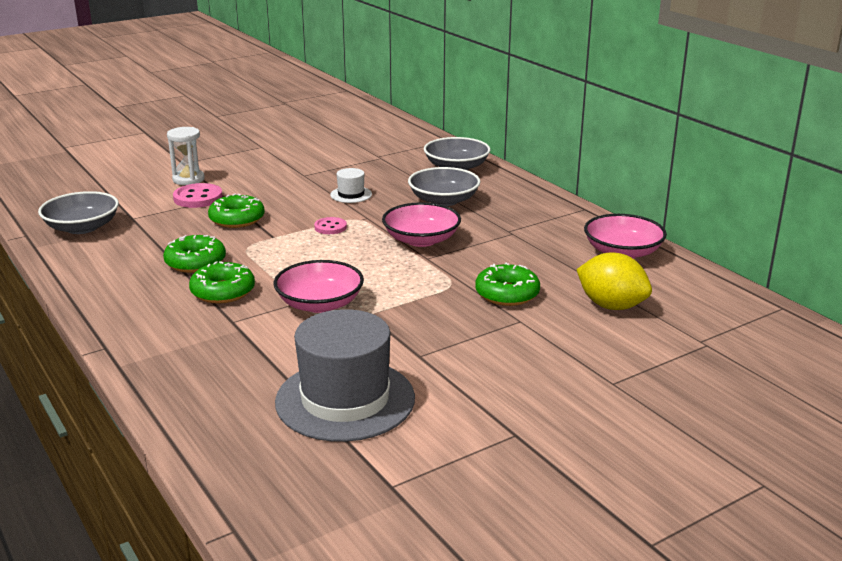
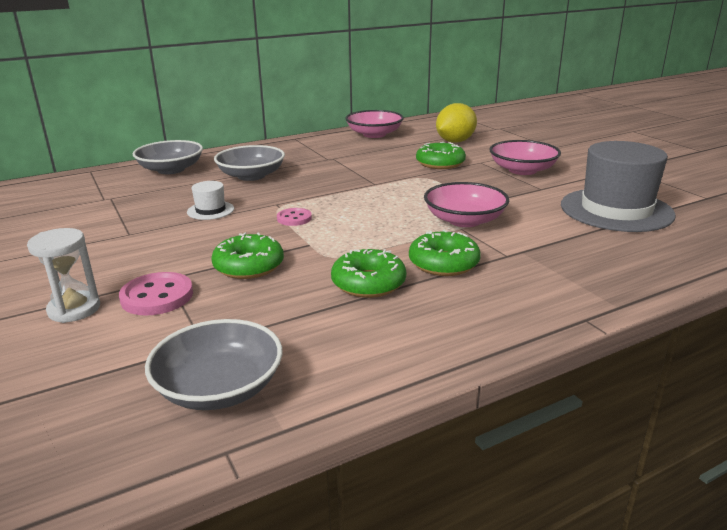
camera: 85 degrees left, 0 degrees up
(421, 240) = (337, 185): pink bowl -> pink bowl (522, 170)

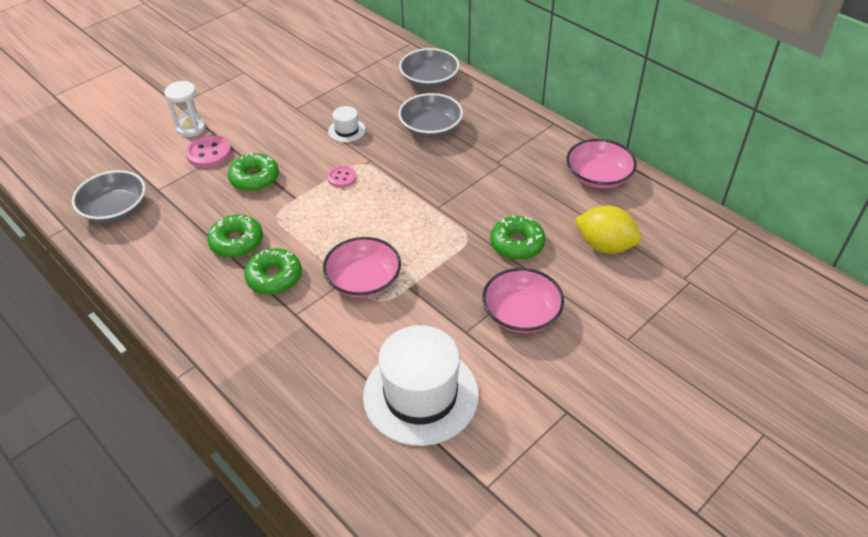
camera: 75 degrees right, 20 degrees up
(616, 210) = (420, 395): grey hat -> white hat

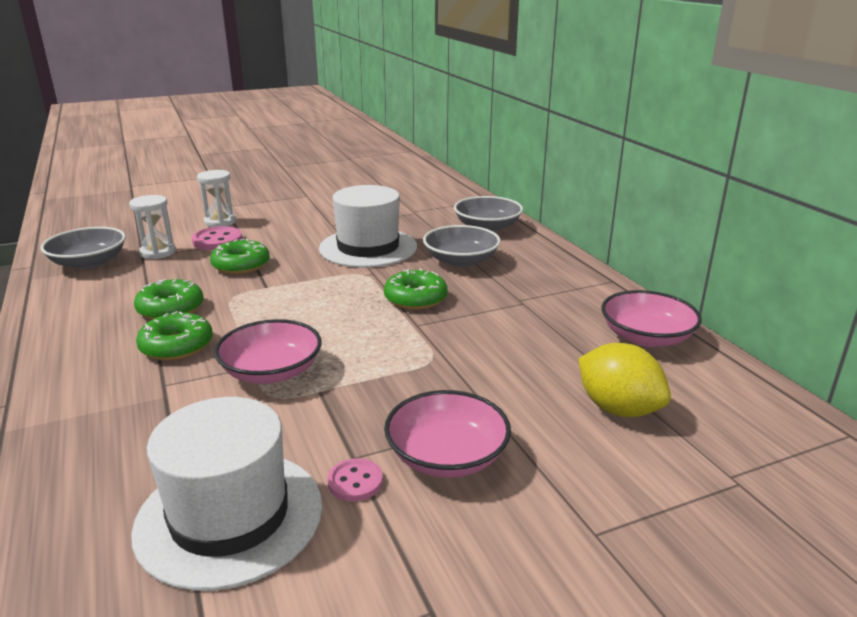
camera: 20 degrees right, 20 degrees down
(167, 181) = (158, 252): none -> white hourglass
(342, 178) = (330, 281): pink button -> pink button (355, 482)
(346, 130) = (368, 248): white hat -> white hat, size x2.27
(517, 244) = (492, 379): green donut -> green donut (415, 298)

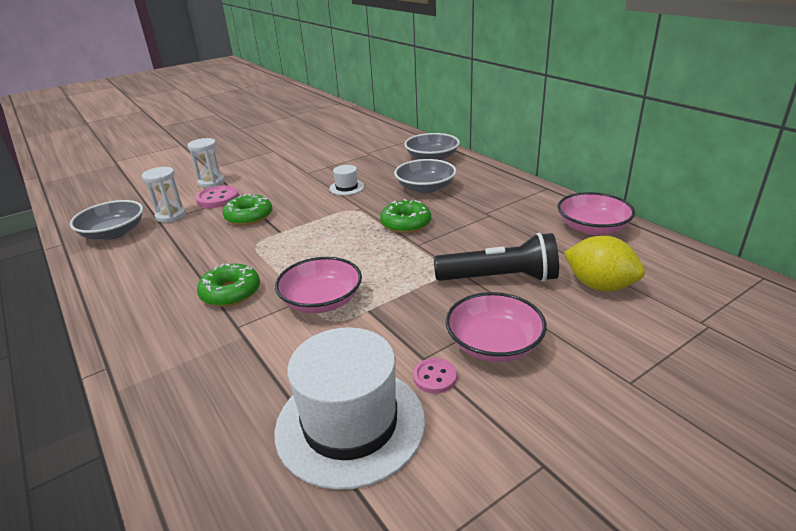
camera: 10 degrees left, 5 degrees up
(171, 309) = (208, 262): green donut -> none
(368, 248) = (346, 187): white hat -> white hat, size x0.44
(495, 380) = (500, 278): none -> black flashlight

